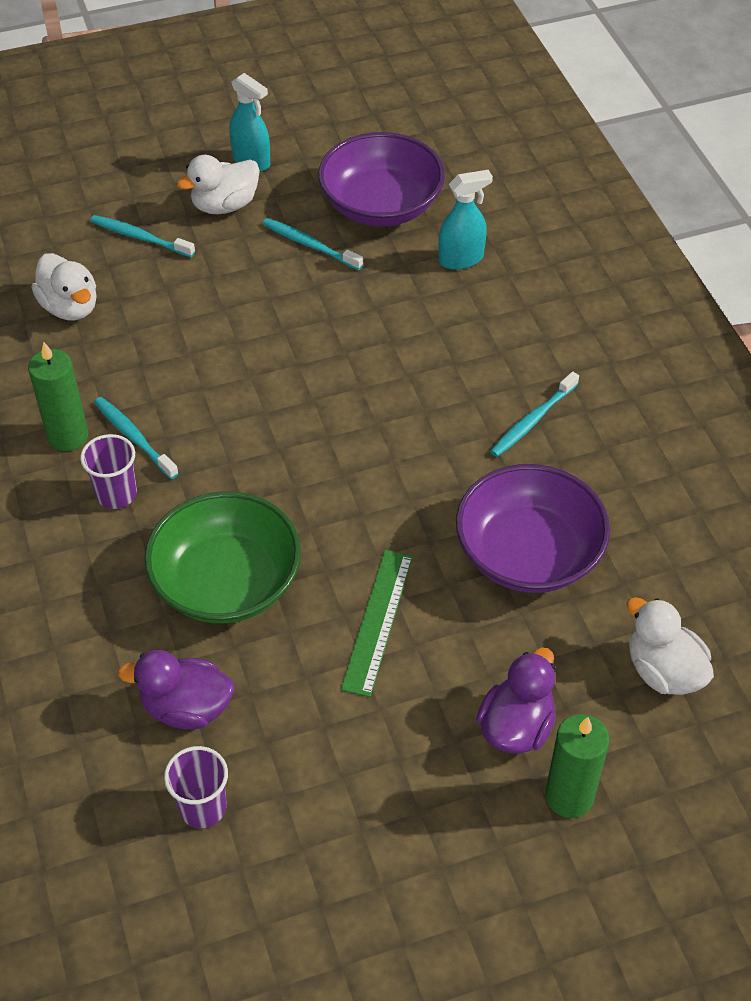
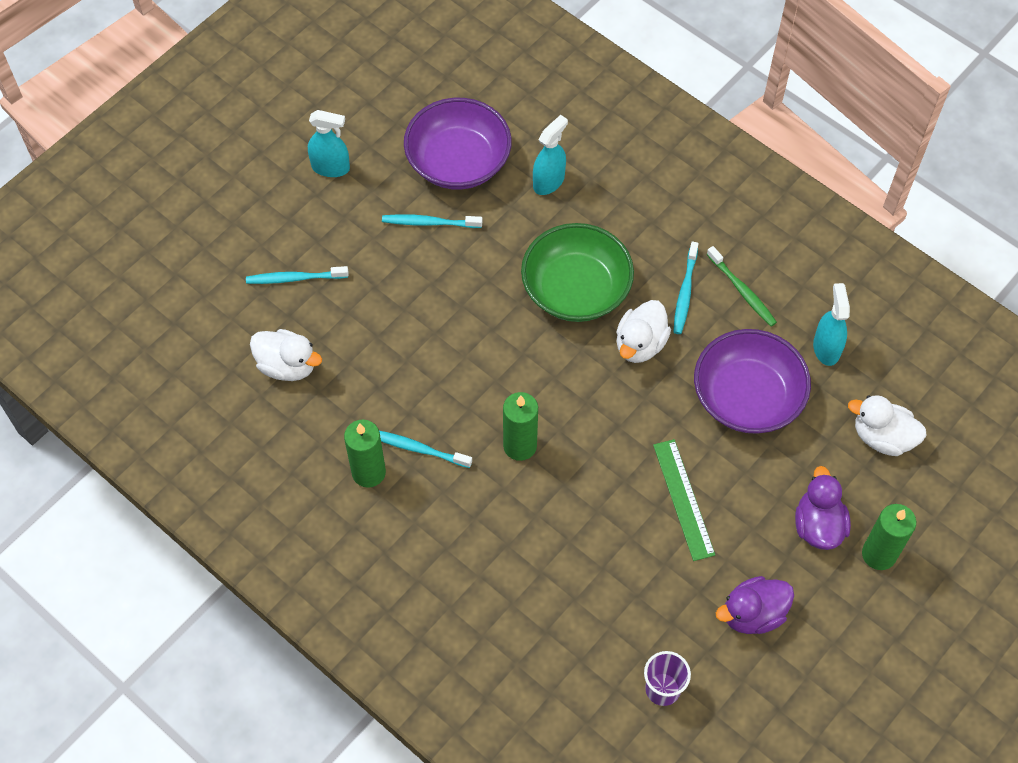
camera: 30 degrees left, 10 degrees up
(116, 494) = (439, 499): purple cup -> none
(186, 708) = (603, 628): purple duck -> purple duck (752, 614)
(224, 205) = (339, 218): white duck -> white duck (640, 344)
(226, 582) = (564, 525): green bowl -> green bowl (576, 289)
(240, 484) = (520, 446): none -> green candle
(600, 447) = (742, 291): none -> green toothbrush
(659, 547) = (826, 348): none -> turquoise spray bottle

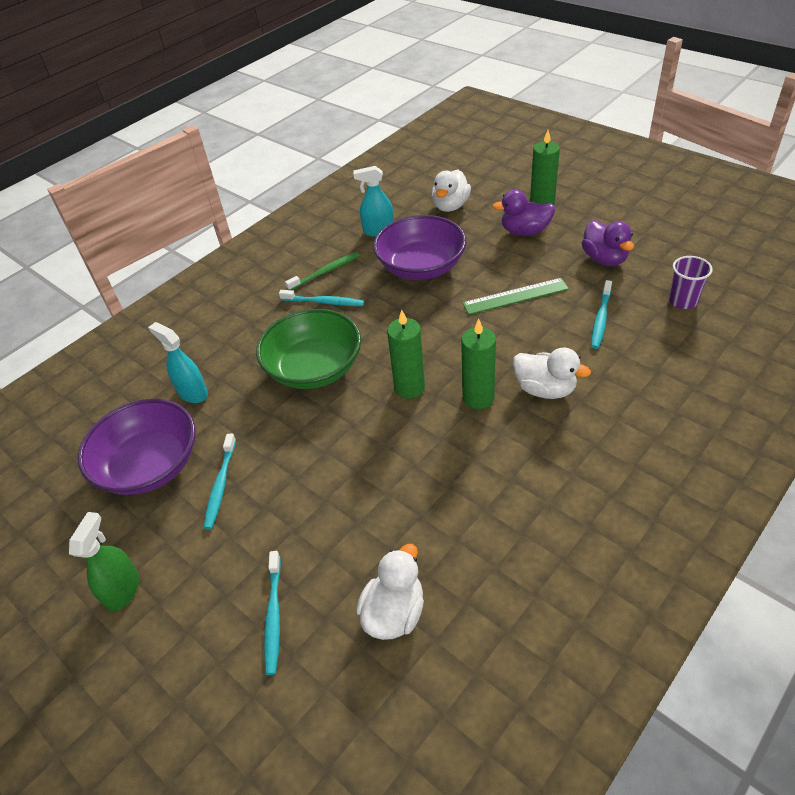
camera: 85 degrees left, 15 degrees down
(331, 167) = (123, 590): turquoise spray bottle -> green spray bottle
(368, 472) = (523, 517): green candle -> green candle (409, 387)
(417, 448) = (490, 476): turquoise toothbrush -> turquoise toothbrush (600, 319)
(640, 344) = (372, 326): white duck -> white duck (545, 389)

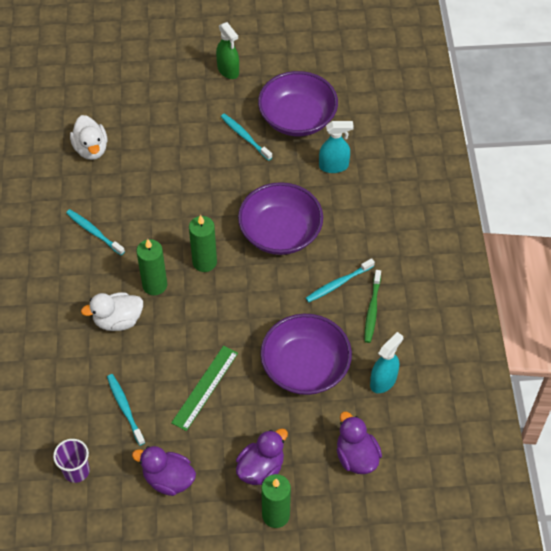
camera: 130 degrees right, 10 degrees up
(273, 616) = (145, 110): turquoise toothbrush -> turquoise toothbrush (94, 232)
(314, 368) = (280, 232): green bowl -> purple bowl
(450, 206) = (356, 456): white duck -> purple duck

